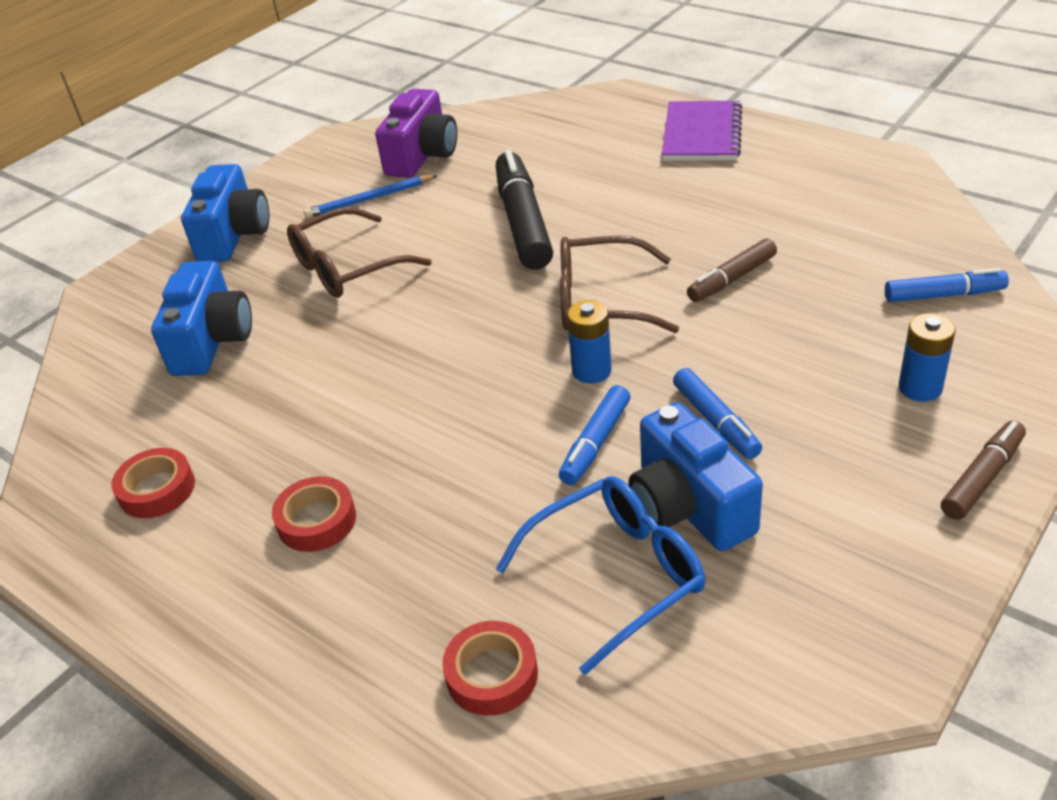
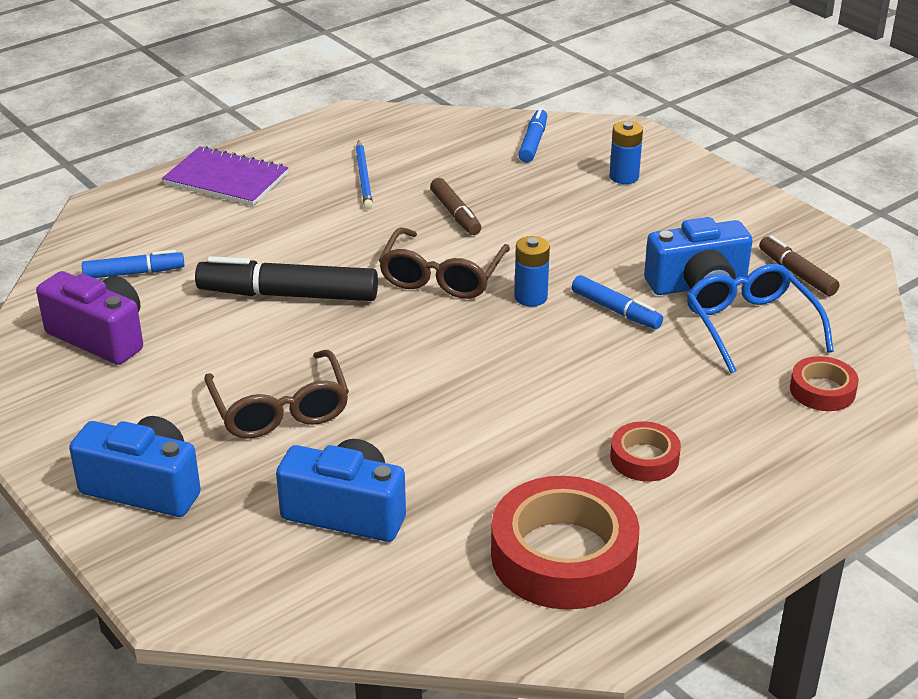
camera: 80 degrees left, 5 degrees down
(157, 489) = (563, 555): red tape -> red tape, size x1.97
(369, 199) = (158, 382): blue pencil -> blue pencil (364, 177)
(716, 421) = (618, 257): blue marker -> blue marker (134, 273)
(982, 478) = (714, 181): brown marker -> brown marker (797, 273)

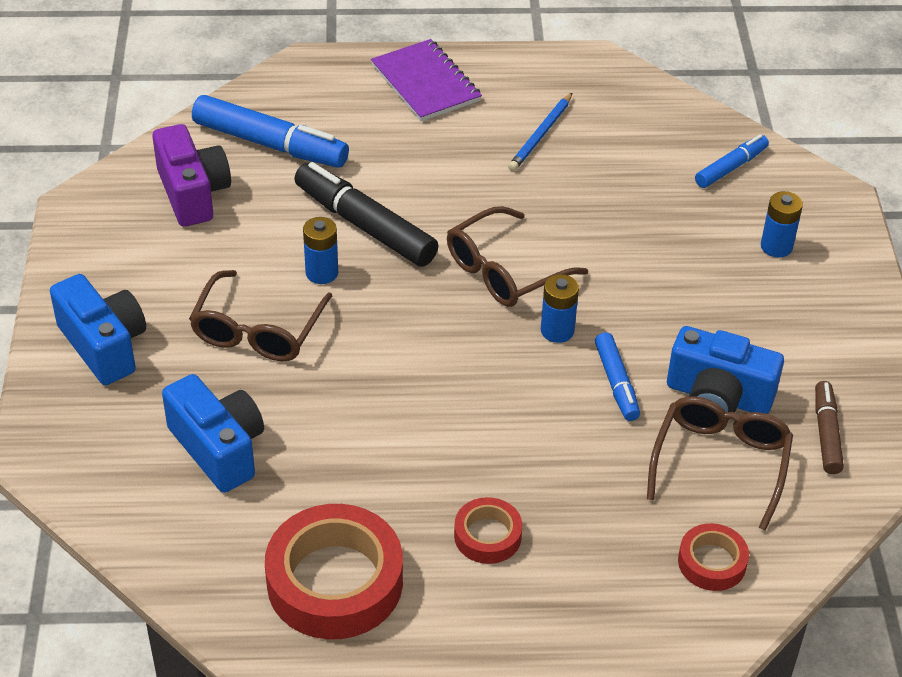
camera: 35 degrees right, 10 degrees up
(134, 273) = (270, 144): blue marker -> blue marker, size x1.77
(289, 343) = (322, 273): none -> blue battery
(455, 214) = (580, 212): brown marker -> none
(750, 325) = (720, 463): blue glasses -> brown glasses

